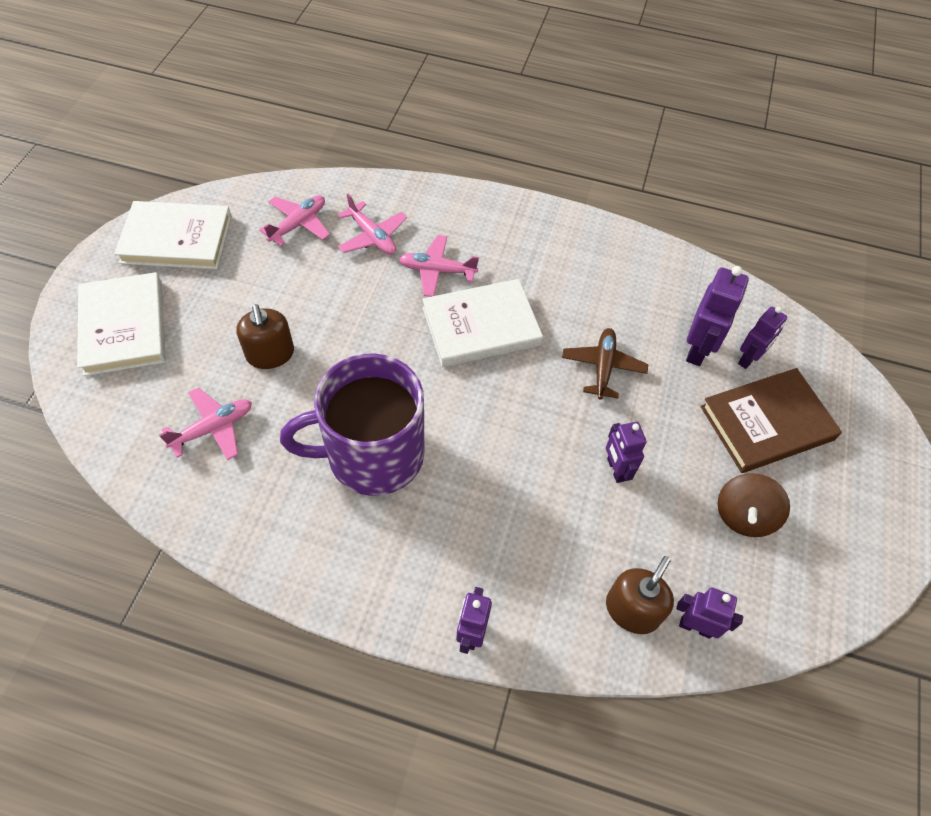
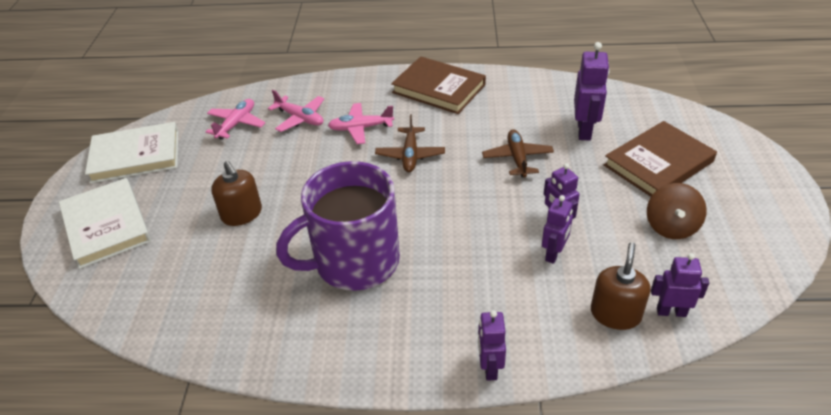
camera: 10 degrees left, 15 degrees down
(213, 428) = (209, 278): pink plane -> none
(481, 326) = (410, 155): white book -> brown plane
(547, 237) = (438, 89): none -> brown book
(749, 359) = (625, 127): purple robot -> purple robot (554, 254)

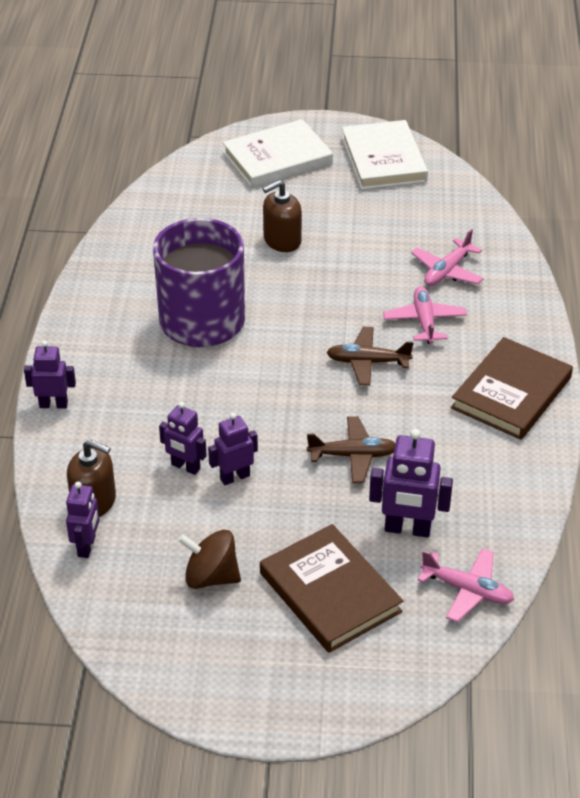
camera: 90 degrees right, 0 degrees up
(236, 124) = (438, 223): pink plane -> pink plane (467, 590)

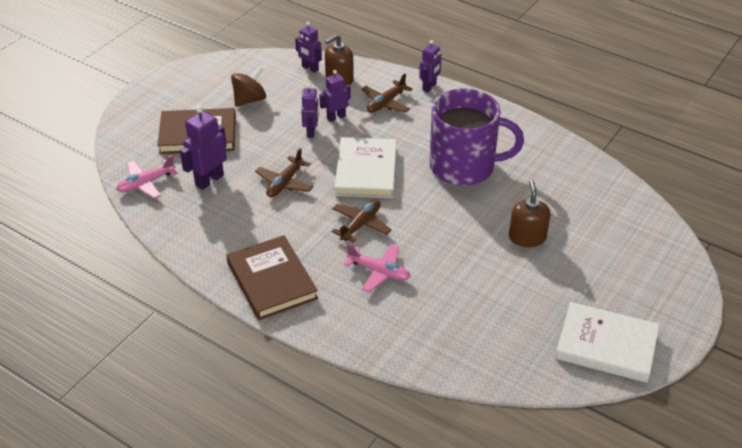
camera: 120 degrees right, 0 degrees up
(119, 432) = (386, 103): none -> brown plane
(277, 158) = (644, 278): white book -> white book (366, 171)
(447, 271) = (426, 312): pink plane -> none

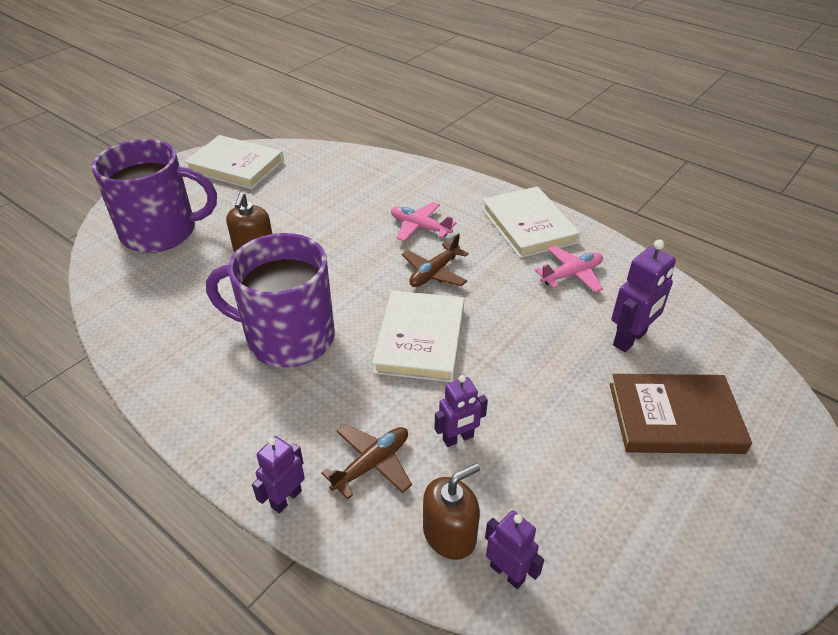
camera: 175 degrees left, 0 degrees up
(146, 183) = (713, 340): pink plane -> pink plane (571, 274)
(249, 100) = (610, 490): brown spinning top -> none
(272, 281) = (528, 225): brown book -> white book
(285, 183) = (528, 329): brown plane -> none
(311, 132) = (497, 411): purple robot -> none
(625, 250) = (161, 232): none -> purple mug

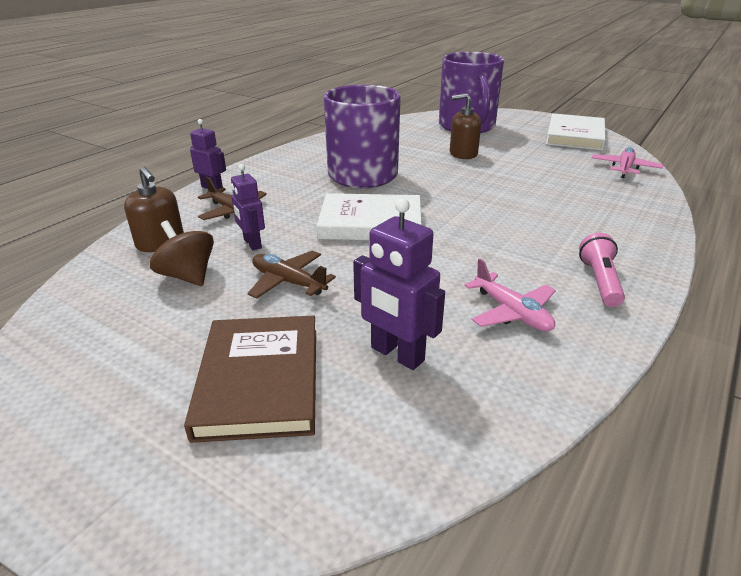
camera: 85 degrees right, 10 degrees down
(420, 227) = (543, 215): pink plane -> pink plane (624, 168)
(434, 273) = (470, 225): brown plane -> brown plane (288, 282)
(507, 573) = (115, 267): purple robot -> none
(527, 491) = (188, 276): none -> brown spinning top
(528, 225) = (599, 281): white book -> pink flashlight

